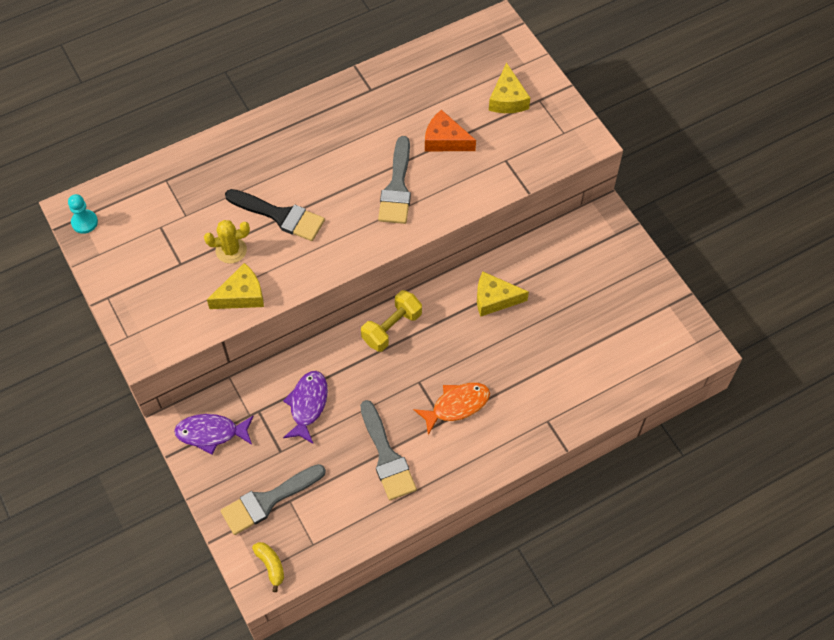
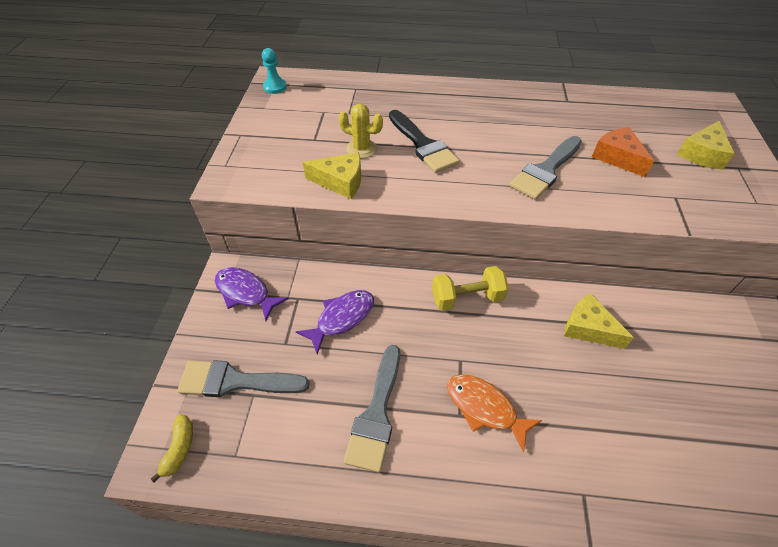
camera: 35 degrees right, 10 degrees down
(456, 405) = (484, 408): orange fish -> orange fish turned 150 degrees counterclockwise

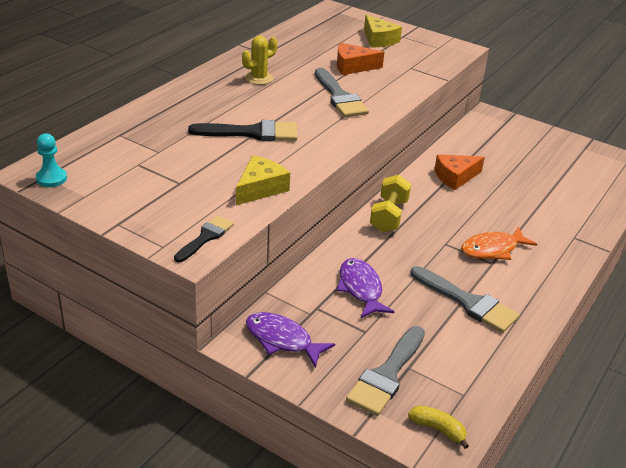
camera: 65 degrees left, 15 degrees down
(245, 293) = (282, 340): purple fish -> purple fish turned 60 degrees clockwise
(249, 181) = (205, 237): none -> black brush
(361, 149) = (224, 163): yellow cactus -> yellow cactus (259, 78)
(588, 328) = (455, 177): yellow cheese -> orange cheese

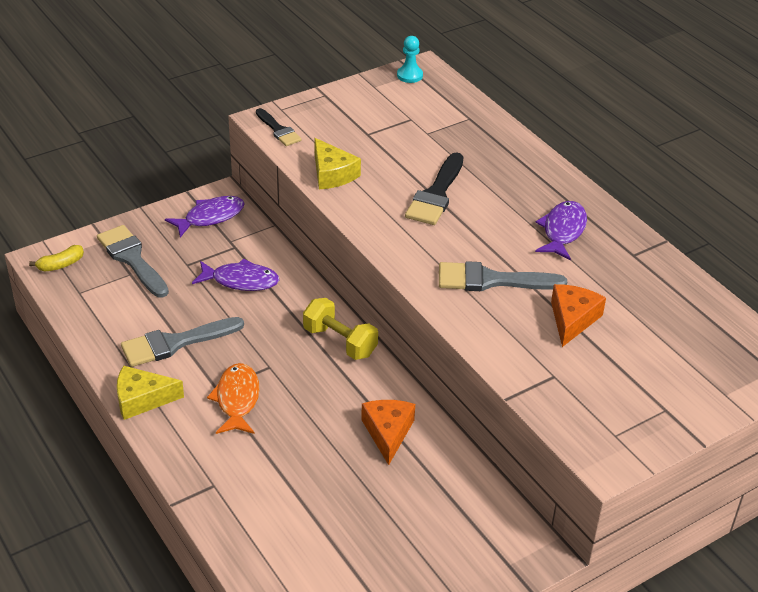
camera: 115 degrees right, 5 degrees up
(259, 78) = (562, 231): yellow cactus -> purple fish
(379, 40) = (657, 377): yellow cheese -> yellow cheese (142, 399)

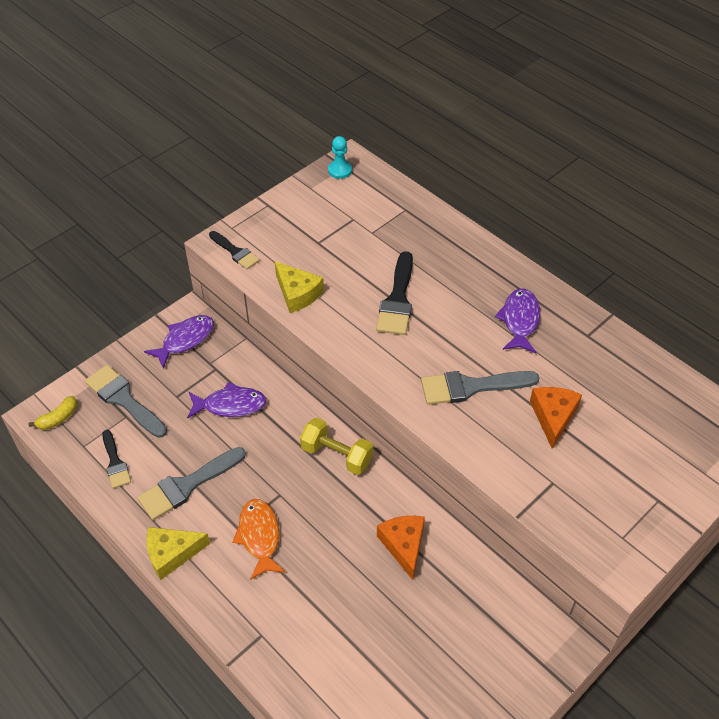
camera: 10 degrees left, 10 degrees up
(107, 312) = (115, 462): none -> black brush

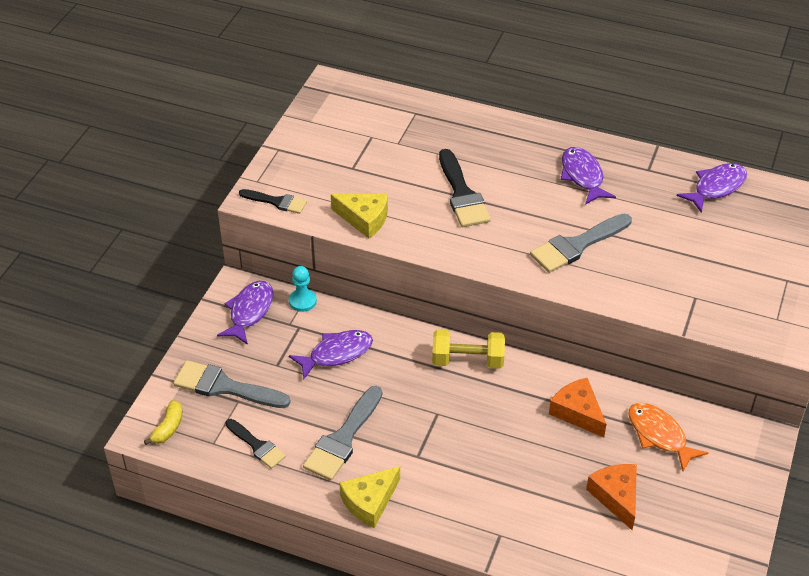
camera: 25 degrees left, 5 degrees down
(259, 537) = (442, 455): orange fish -> orange fish (659, 435)
(340, 170) = (328, 96): turquoise pawn -> turquoise pawn (302, 301)
(553, 417) = (662, 245): orange cheese -> orange cheese (616, 497)
(644, 377) = (716, 187): none -> purple fish

